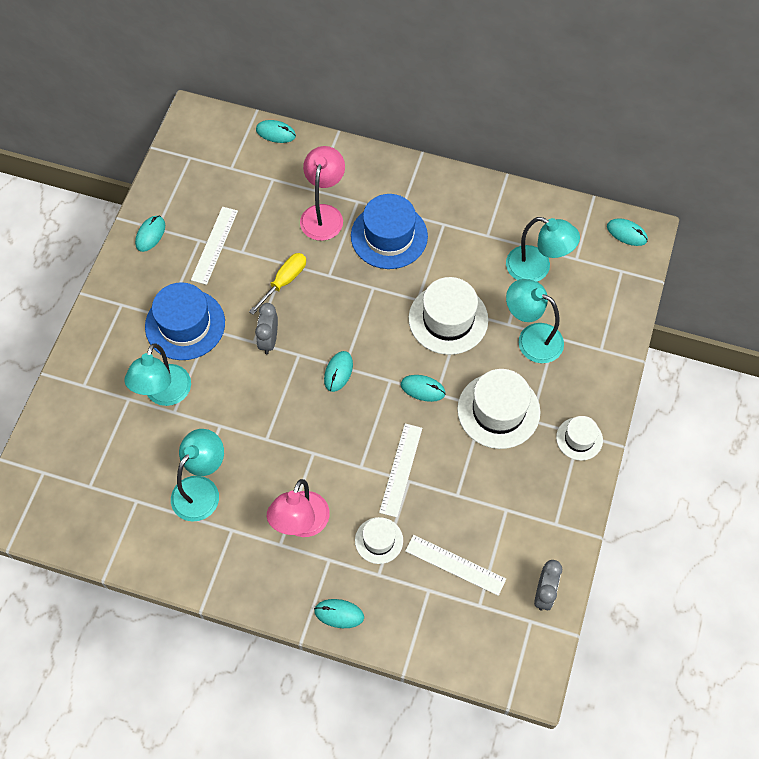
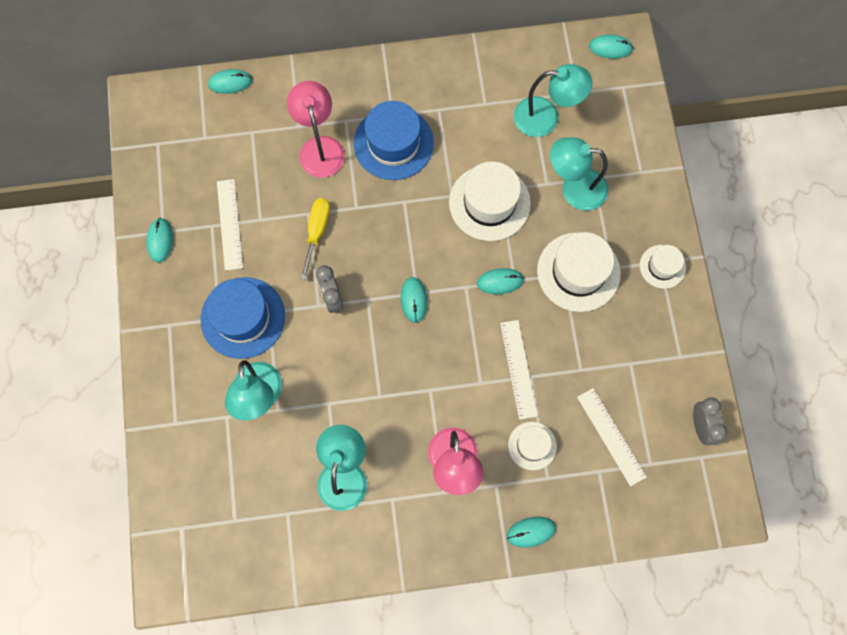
camera: 25 degrees left, 10 degrees up
(455, 565) = (611, 436): white ruler -> white ruler turned 60 degrees clockwise

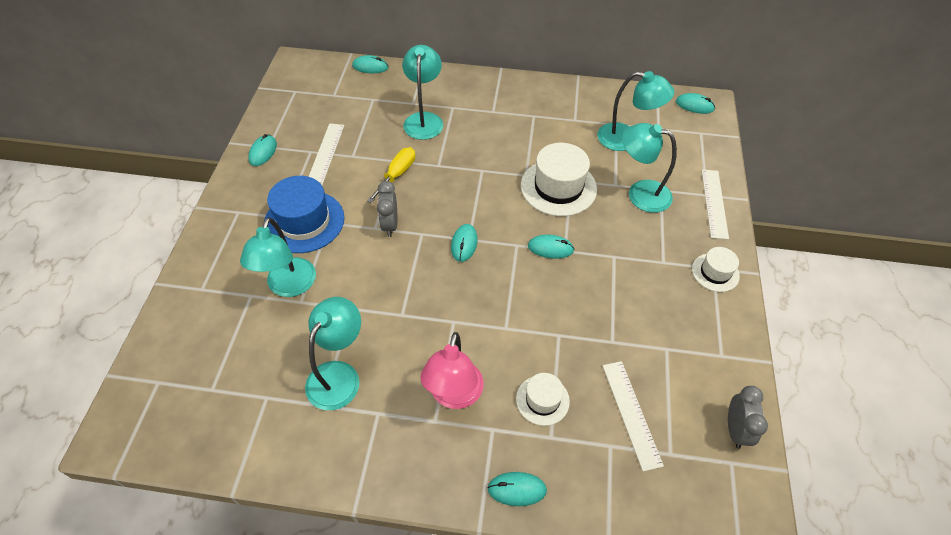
camera: 15 degrees right, 20 degrees down
(320, 147) = (424, 119): pink lamp -> turquoise lamp
(393, 143) = (487, 129): blue hat -> none
(518, 369) = (548, 325): white ruler -> white ruler (714, 203)
(578, 272) = (629, 258): white hat -> none

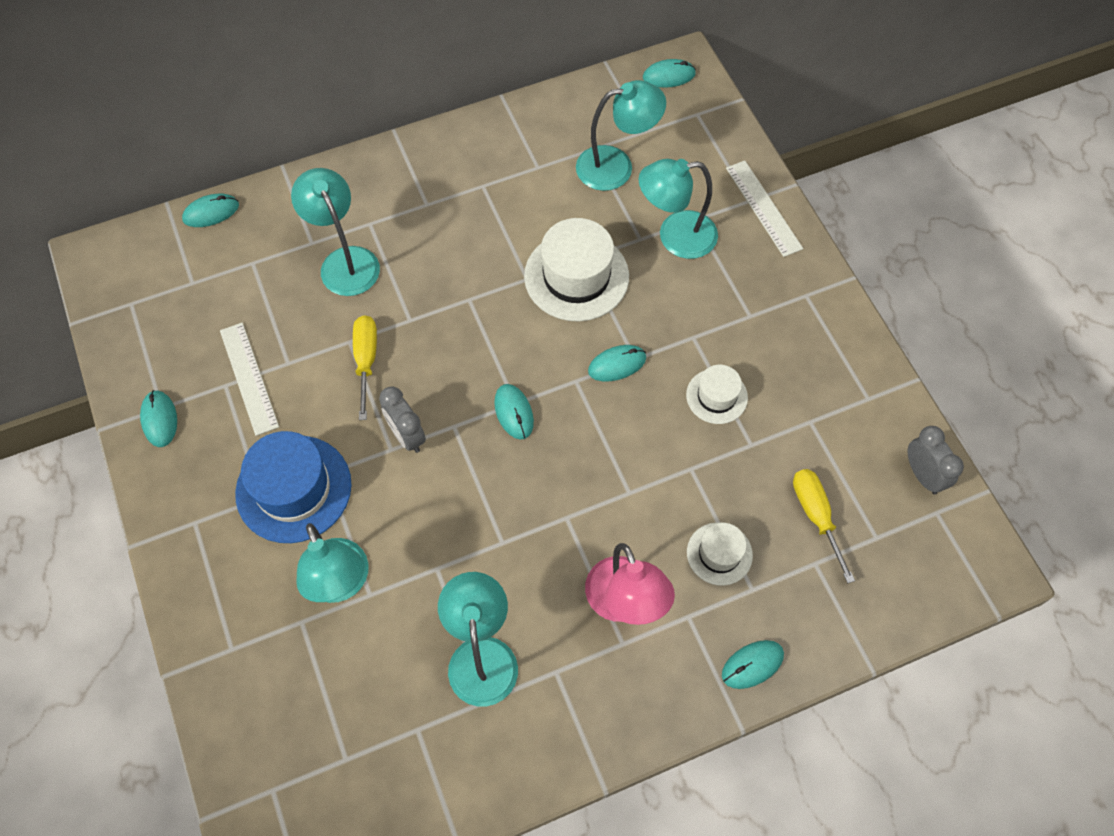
camera: 30 degrees left, 10 degrees up
(631, 413) = (816, 516): white ruler -> yellow screwdriver
(715, 272) = (811, 300): white hat -> white hat (716, 396)

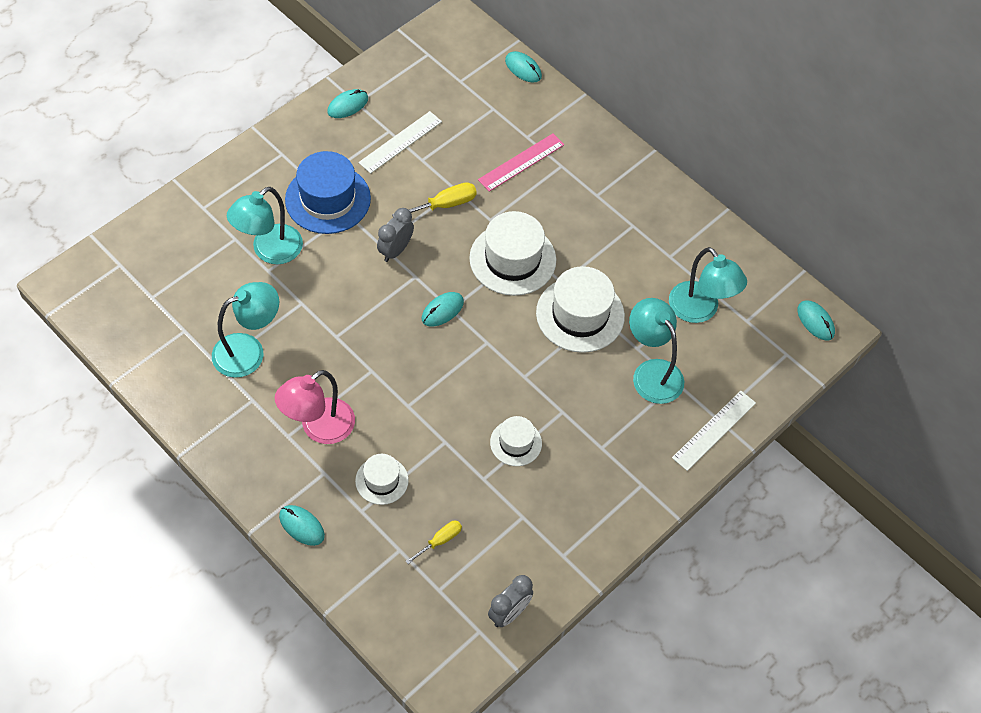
camera: 65 degrees right, 5 degrees down
(345, 261) = (521, 162): turquoise lamp -> pink ruler
(475, 316) = (512, 259): none -> white hat
(617, 364) = (513, 365): turquoise mouse -> none
(816, 516) = (440, 541): yellow screwdriver -> yellow screwdriver, size x0.66

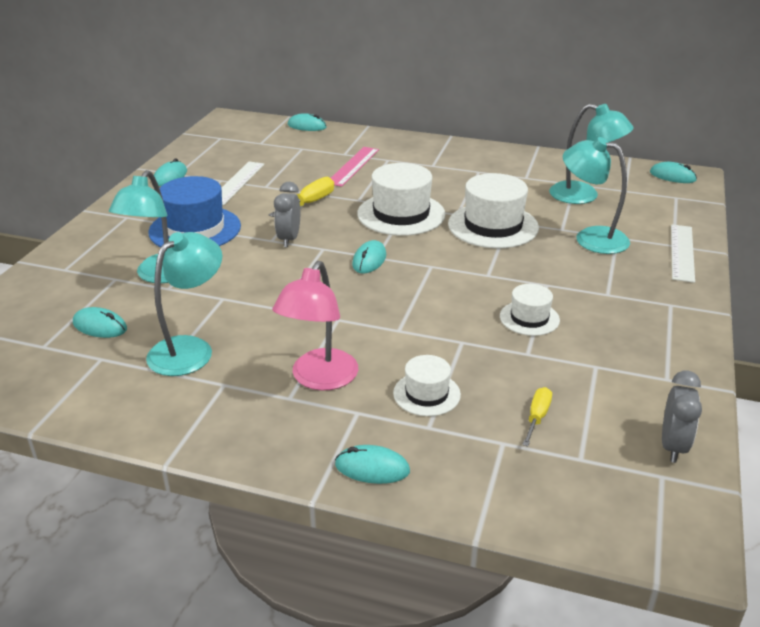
camera: 25 degrees left, 25 degrees down
(199, 293) = (100, 326): none -> turquoise mouse

